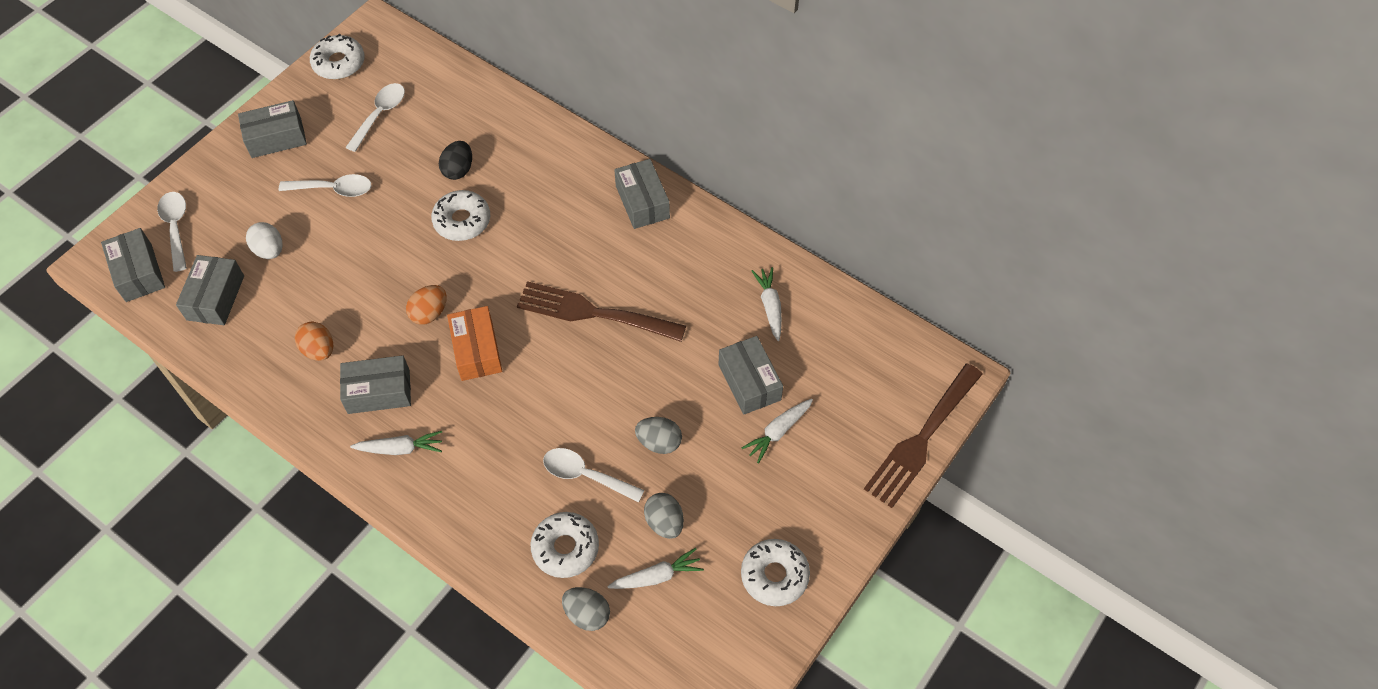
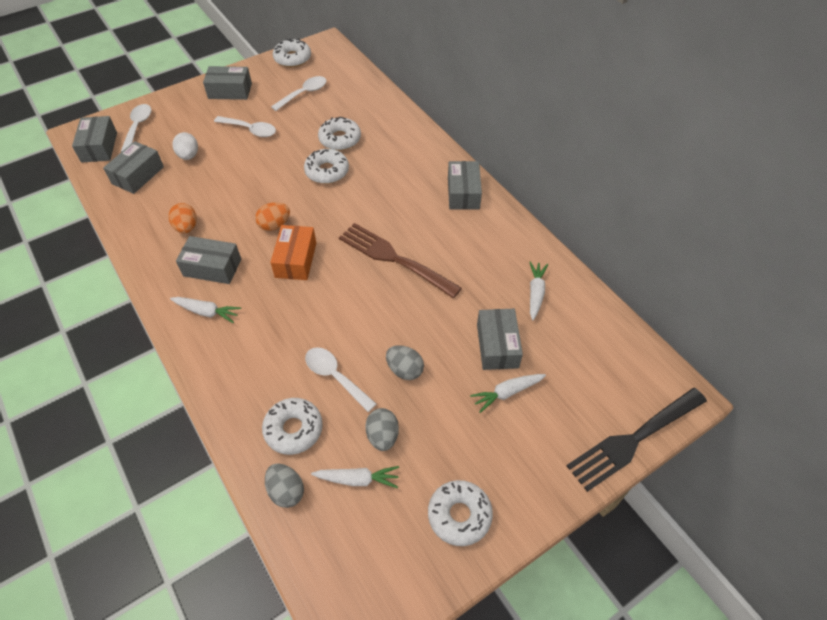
camera: 20 degrees right, 5 degrees down
(458, 170) = (340, 139): black egg -> white donut
(921, 439) = (633, 439): brown fork -> black fork

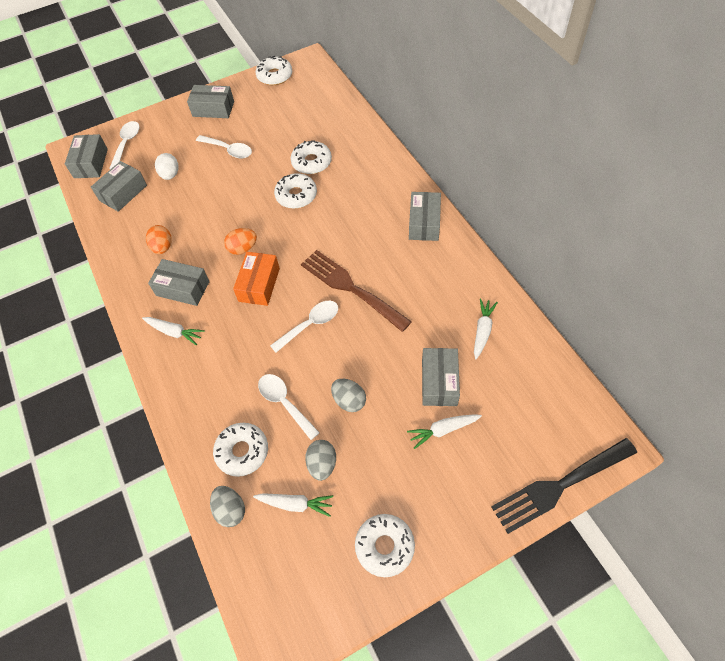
camera: 10 degrees right, 5 degrees up
(304, 94) = (282, 113): white spoon -> white spoon (310, 325)

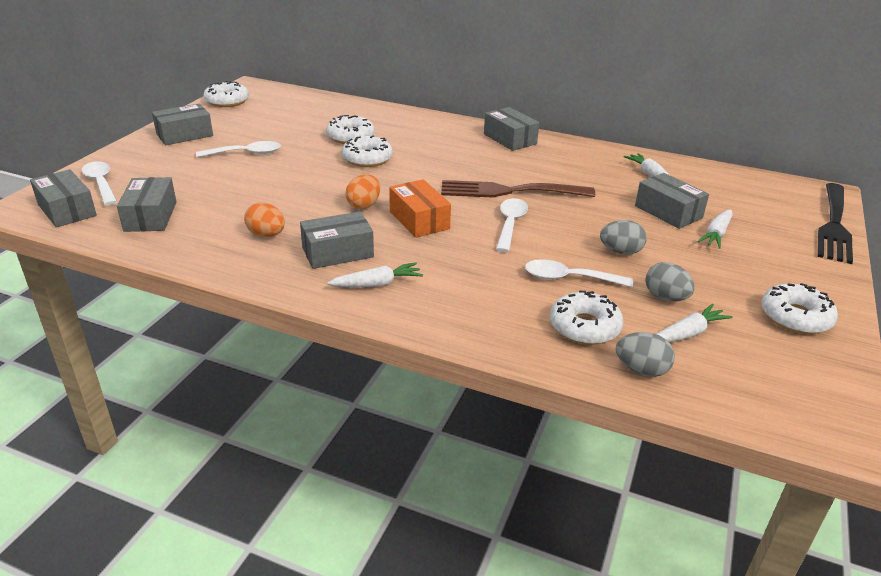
camera: 45 degrees left, 25 degrees down
(170, 175) = (197, 187): white egg -> none

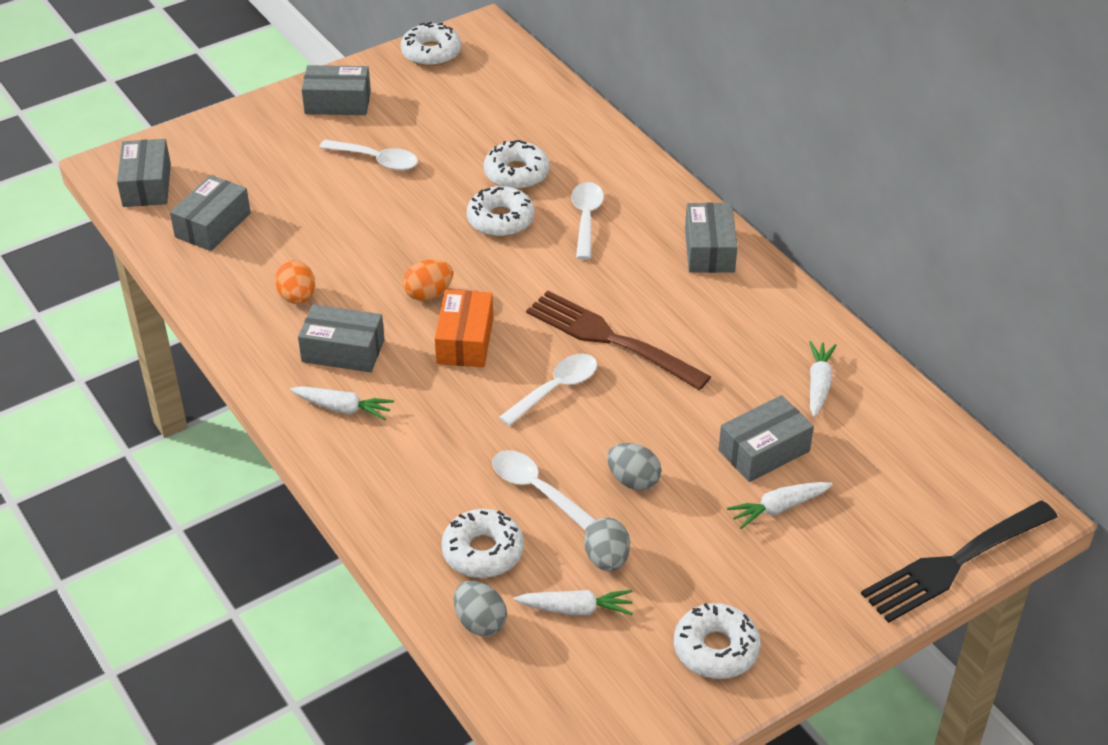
camera: 35 degrees right, 10 degrees up
(101, 183) = (201, 156): white spoon -> white spoon (586, 218)
(668, 212) = (764, 451): grey box -> grey box turned 60 degrees clockwise

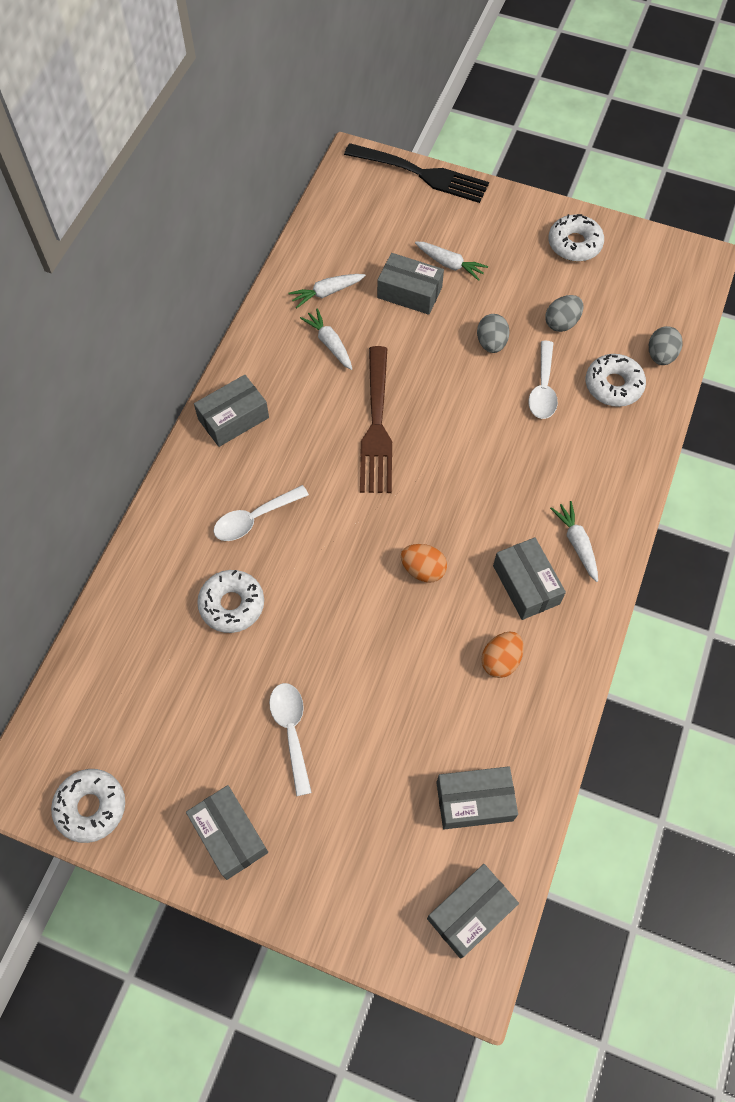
camera: 125 degrees left, 20 degrees up
(465, 341) = (451, 512): orange box -> none
(500, 220) = (300, 577): white donut -> none
(556, 389) = (450, 429): white spoon -> none
(575, 609) = (609, 317): white carrot -> white carrot (329, 344)

